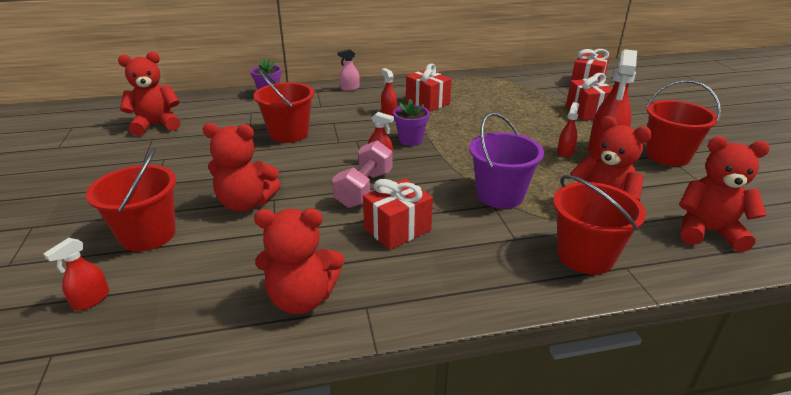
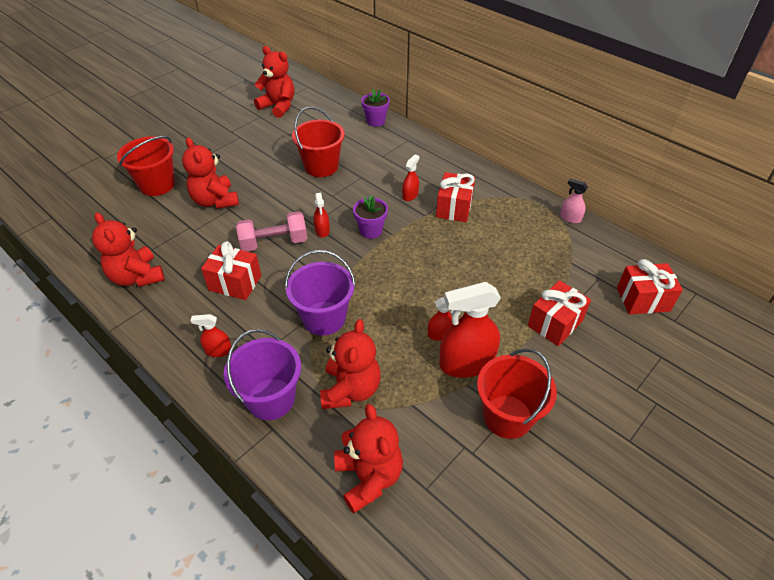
camera: 55 degrees right, 15 degrees up
(91, 300) = (93, 202): red spray bottle -> red spray bottle (218, 350)
(350, 88) = (433, 152): pink spray bottle -> pink spray bottle (570, 218)
(585, 256) = (271, 399): red bucket -> purple bucket

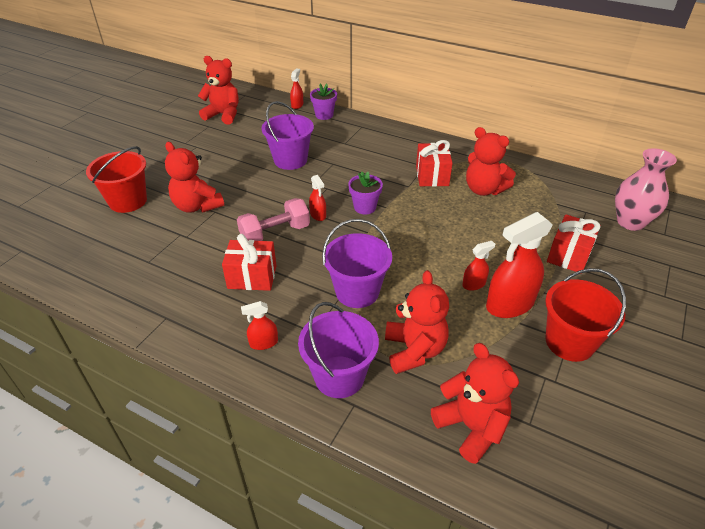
camera: 15 degrees left, 5 degrees down
(137, 277) = (144, 290): red teddy bear -> red teddy bear (484, 189)
(321, 166) = (290, 160): red bucket -> purple bucket
(410, 195) = (387, 171): red spray bottle -> red spray bottle (297, 105)
(570, 218) = (536, 168): pink spray bottle -> none
(643, 299) = (630, 222): red gift -> pink vase

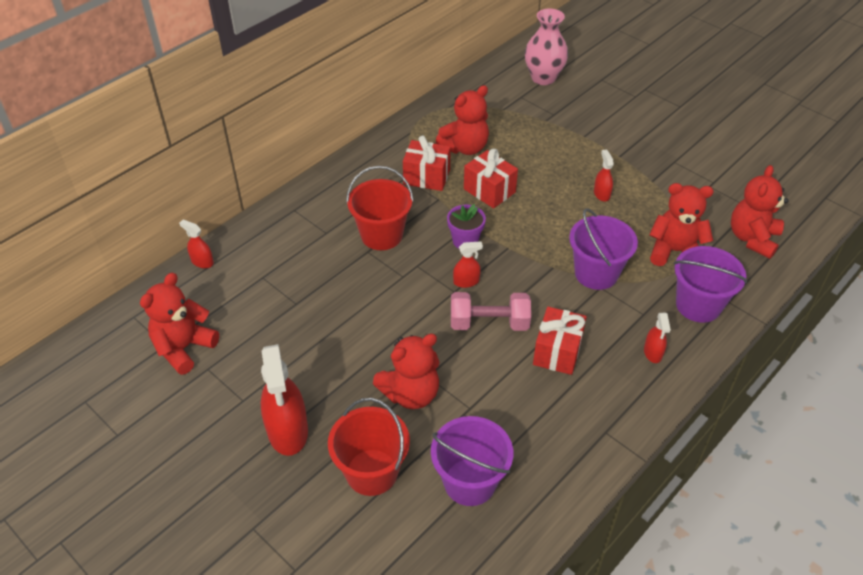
camera: 75 degrees left, 5 degrees up
(275, 233) = (489, 323): pink dumbbell -> pink dumbbell turned 75 degrees counterclockwise
(290, 160) = (343, 289): purple bucket -> purple bucket (470, 482)
(324, 115) = (246, 239): purple flower pot -> none
(471, 427) = (752, 238): red teddy bear -> red teddy bear turned 45 degrees counterclockwise
(509, 304) = (630, 180): red spray bottle -> red spray bottle (288, 431)
(569, 255) = (577, 127): red gift -> red gift (489, 190)
(569, 342) = (676, 161): red bucket -> red bucket (381, 235)

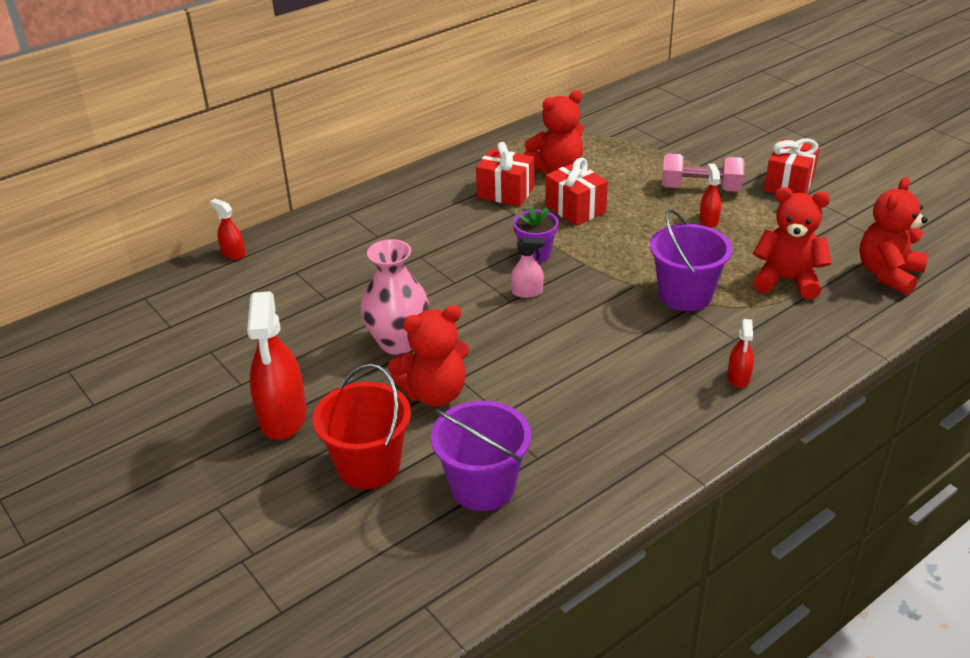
camera: 10 degrees right, 10 degrees down
(184, 348) = (190, 330): red teddy bear -> none
(381, 235) = (440, 242): red bucket -> none
(466, 281) = (527, 292): red spray bottle -> pink spray bottle
(489, 323) = (544, 333): pink dumbbell -> pink dumbbell (700, 189)
(543, 78) = (663, 110): pink vase -> pink vase (398, 342)
(557, 351) = (620, 367): red gift -> red gift (789, 184)
(698, 305) = (806, 335): purple bucket -> none

